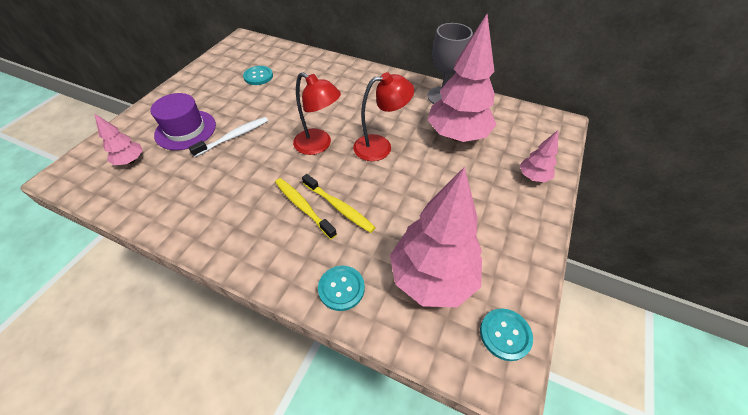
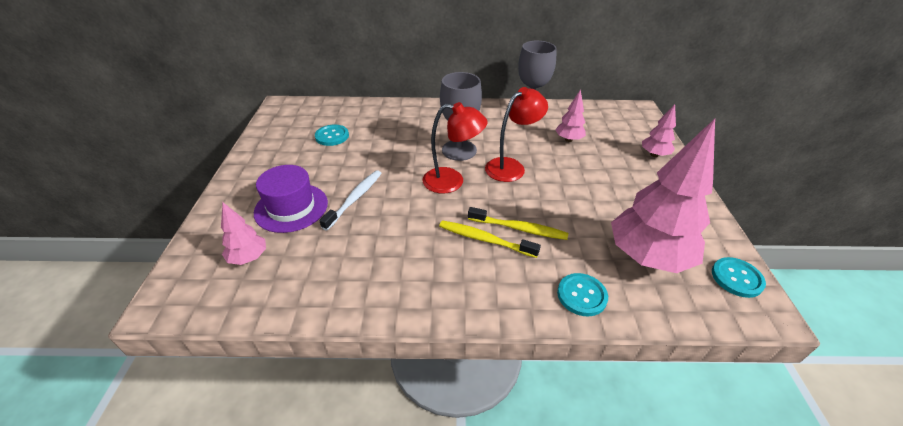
camera: 25 degrees left, 10 degrees down
(348, 117) = (459, 150): none -> grey goblet
(457, 135) = (568, 140): pink tree -> pink tree, size x0.47

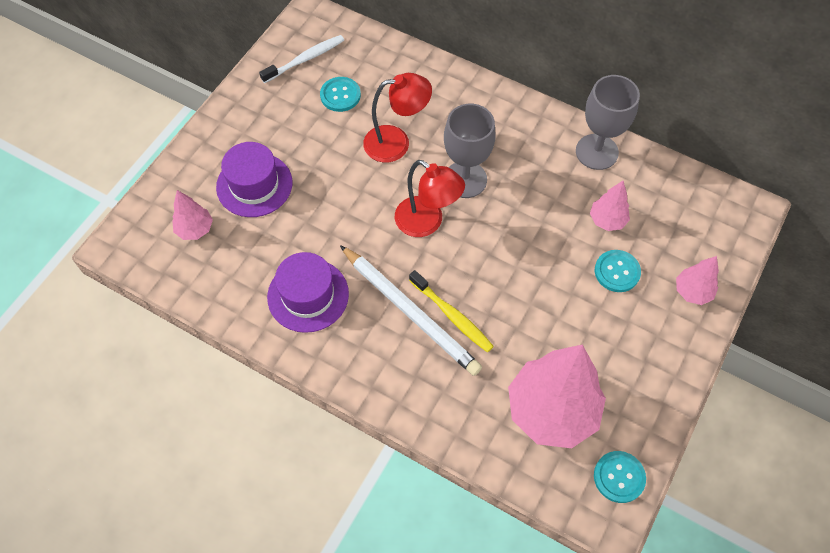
camera: 30 degrees right, 20 degrees up
(355, 199) = (317, 201): white toothbrush -> white toothbrush (305, 59)
(389, 263) = (308, 295): none -> purple hat
(485, 239) = (409, 312): yellow toothbrush -> white pencil
(511, 166) = (506, 231): red lamp -> red lamp (396, 142)
(581, 295) = (453, 414): turquoise button -> turquoise button (617, 272)

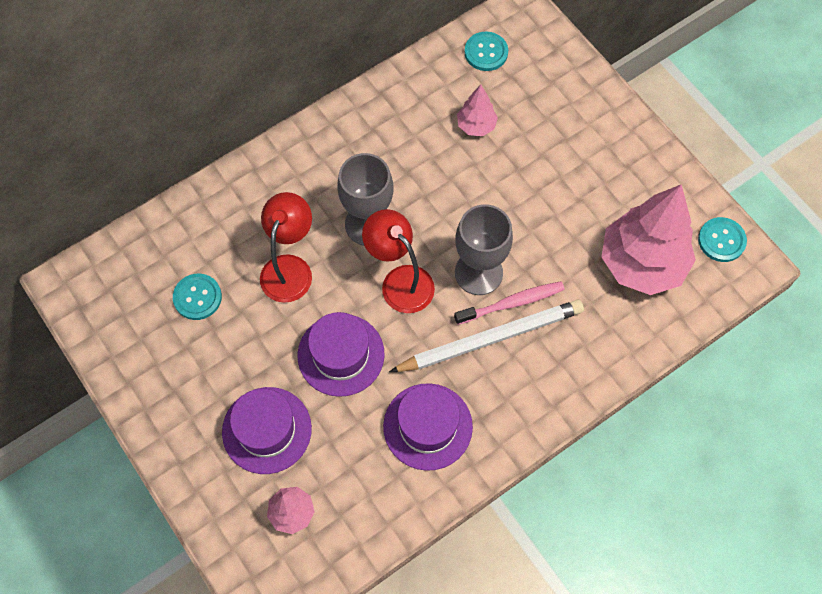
camera: 65 degrees left, 5 degrees up
(305, 59) = (126, 313): white toothbrush -> none
(340, 208) = (341, 355): none -> purple hat
(427, 223) = (400, 281): red lamp -> red lamp turned 105 degrees counterclockwise
(452, 315) = (512, 303): yellow toothbrush -> pink toothbrush
(596, 152) = (398, 96): grey goblet -> grey goblet (478, 272)
(617, 272) = (532, 144): turquoise button -> turquoise button (486, 52)
(692, 292) = (579, 97): pink tree -> none

